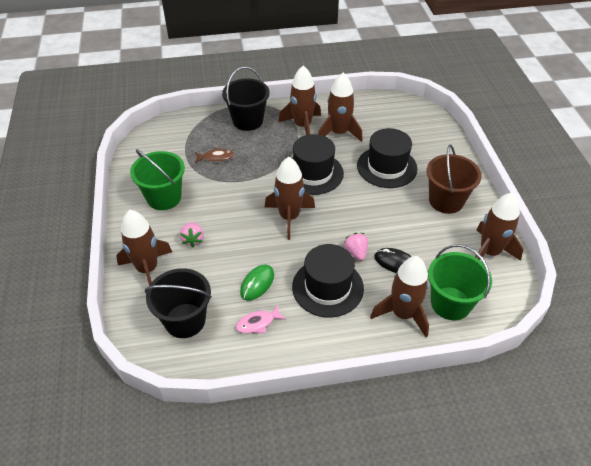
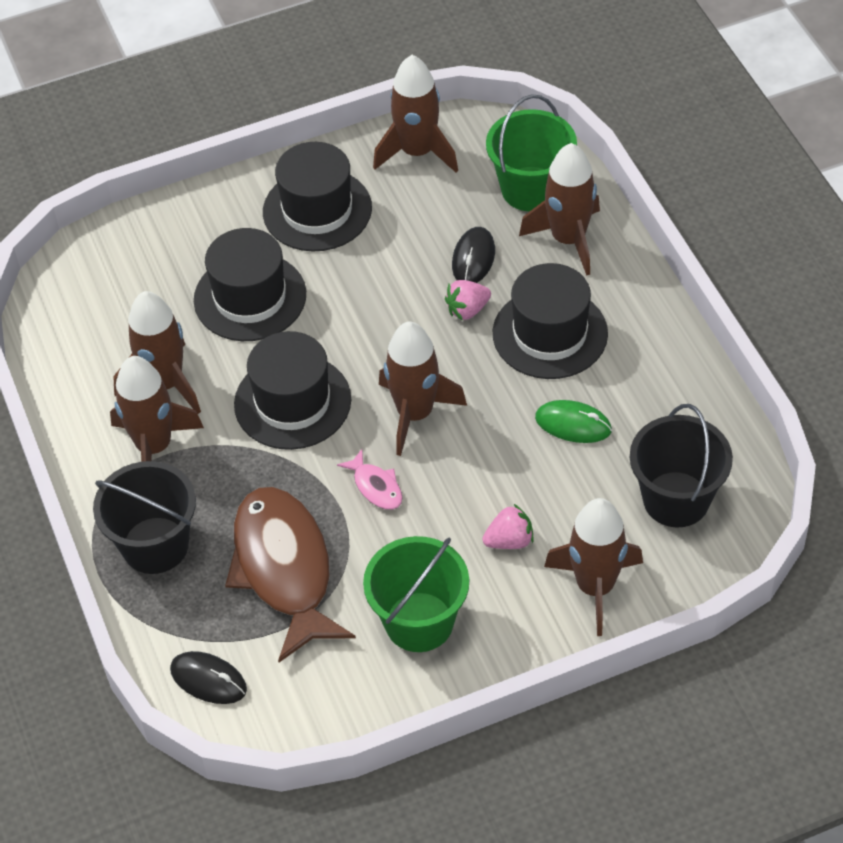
camera: 100 degrees left, 5 degrees up
(172, 128) = (208, 679): none -> black mouse
(216, 157) = (284, 569): brown fish -> brown fish, size x2.41
(258, 323) = (646, 405): pink fish -> pink fish (376, 486)
(446, 201) = (317, 210): brown bucket -> black hat

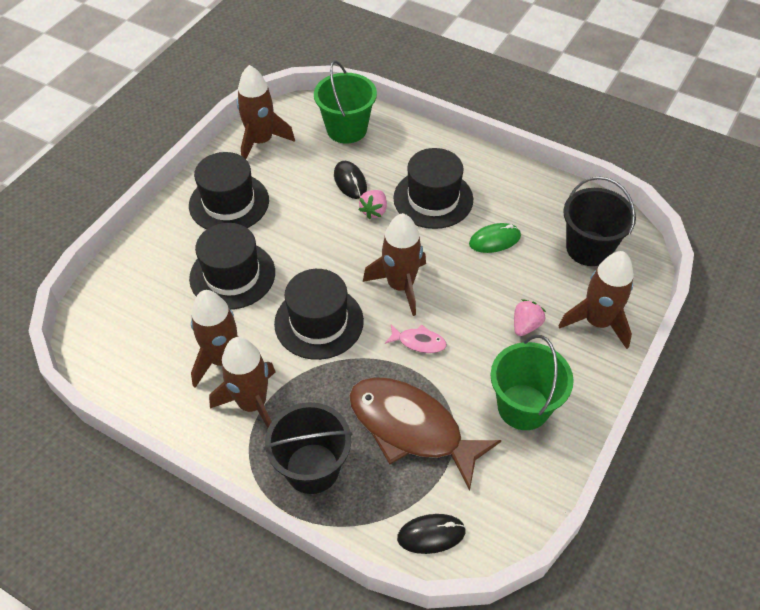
camera: 40 degrees left, 0 degrees up
(568, 239) = (393, 144): brown rocket -> none

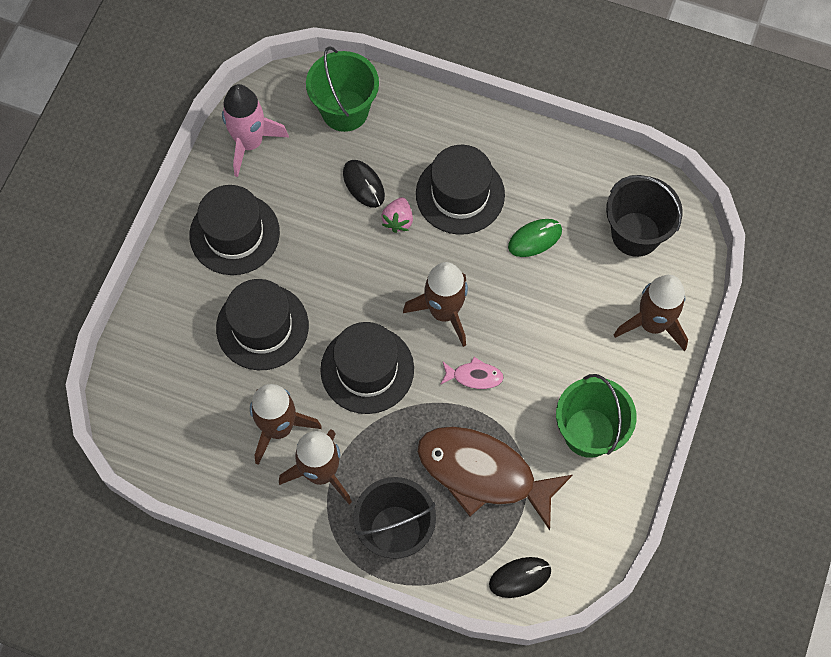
camera: 10 degrees left, 15 degrees up
(261, 141) = (250, 143): brown rocket -> pink rocket
(526, 325) = (580, 340): pink strawberry -> none

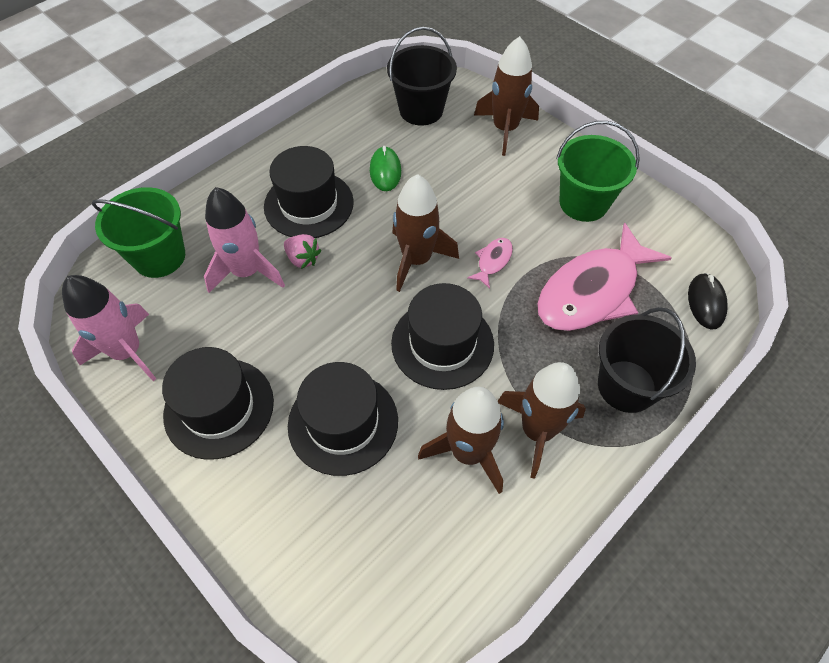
camera: 65 degrees left, 10 degrees down
(363, 184) = (247, 271): black mouse -> pink rocket
(483, 473) = (592, 291): brown fish -> pink fish

